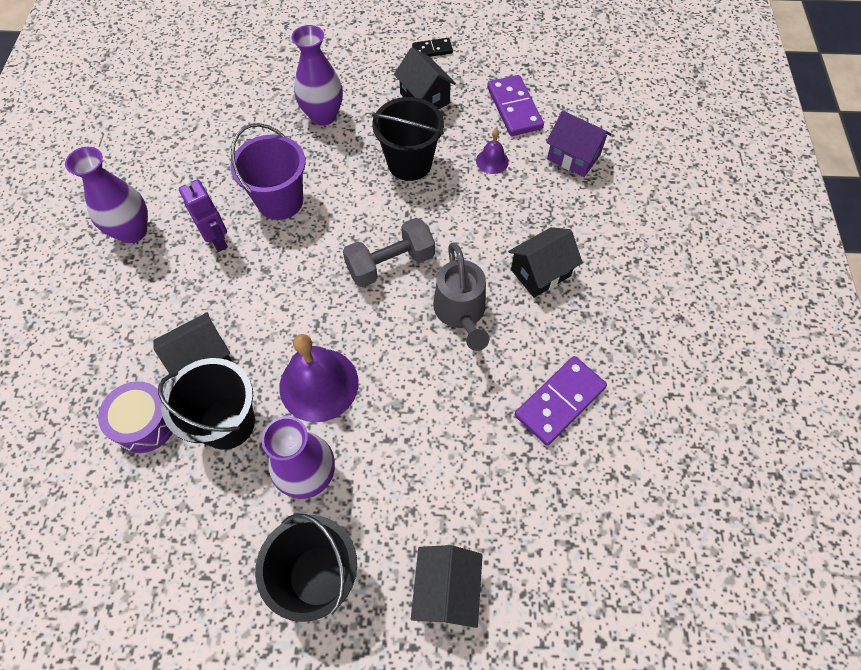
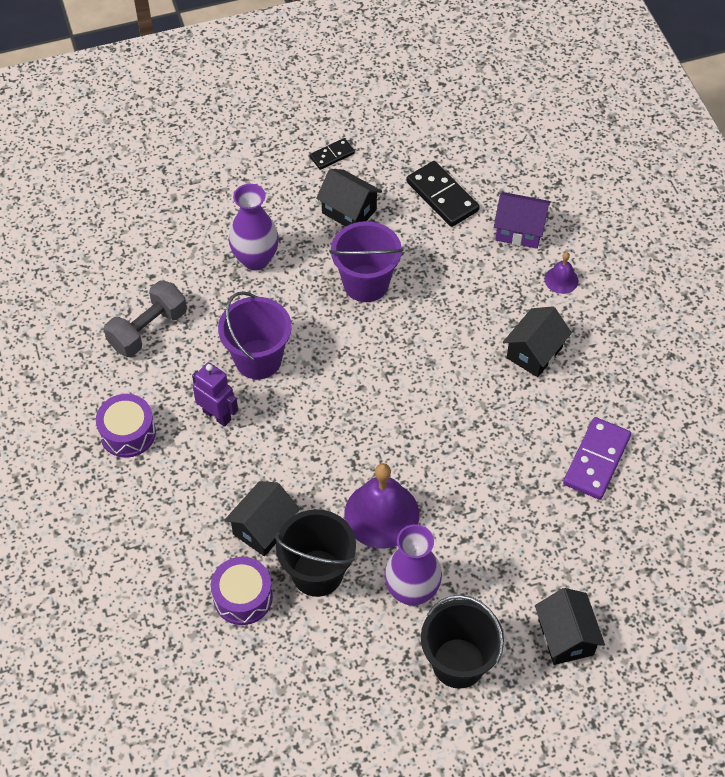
camera: 20 degrees left, 5 degrees down
(132, 231) = (128, 433): purple vase -> purple drum
(390, 264) = (394, 387): grey dumbbell -> grey dumbbell (148, 330)
(409, 163) = (366, 283): black bucket -> purple bucket
(461, 313) = (479, 411): grey watering can -> none
(492, 161) = (444, 257): purple bell -> purple bell (561, 280)
(514, 108) = (442, 196): purple domino -> black domino

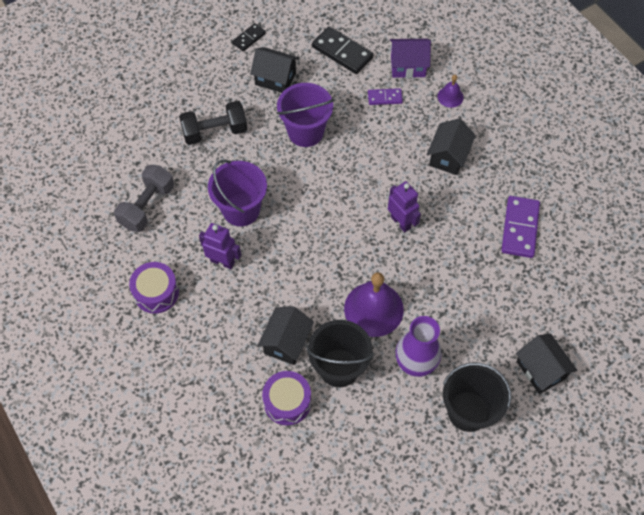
camera: 15 degrees left, 5 degrees up
(255, 259) = (215, 132): purple vase -> black dumbbell
(449, 418) = (401, 222): none -> purple robot
(478, 263) = (385, 98): none -> purple domino

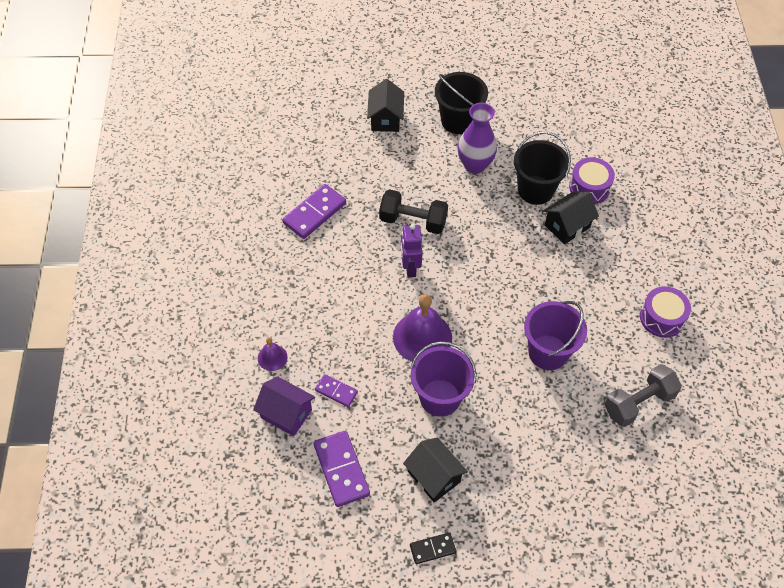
camera: 150 degrees left, 5 degrees down
(215, 132) = (532, 448): black dumbbell -> black dumbbell (413, 221)
(222, 261) = (589, 314): purple robot -> none
(342, 52) = (341, 470): black domino -> purple domino
(373, 309) = (481, 215): purple bell -> purple bell (422, 337)
(448, 157) = (323, 301): black house -> none

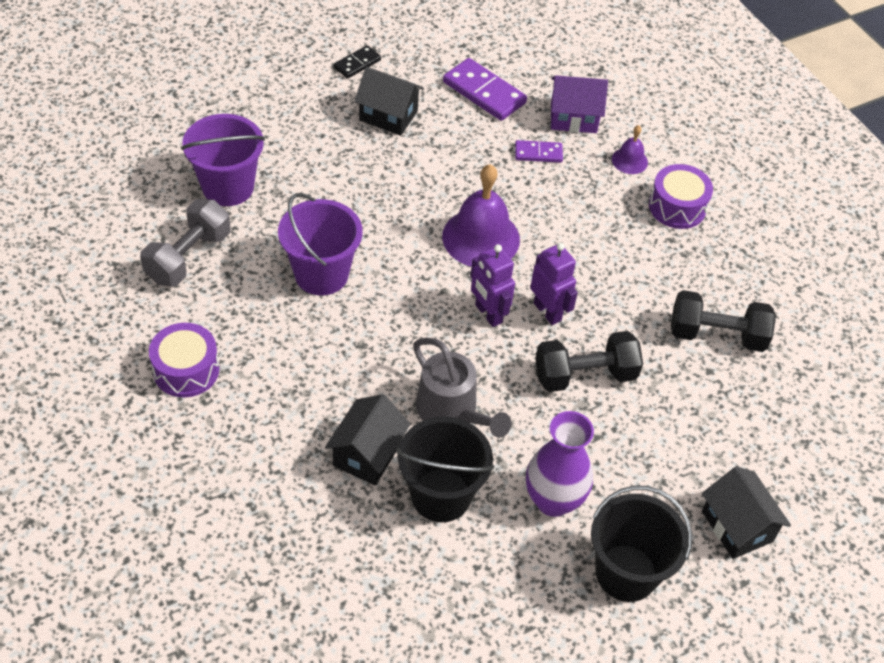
camera: 150 degrees right, 5 degrees down
(314, 213) = (717, 335): purple domino -> black dumbbell
(440, 397) = (423, 185): purple bucket -> purple bucket (228, 187)
(449, 281) = (488, 314): none -> purple robot
(505, 230) = (452, 412): none -> grey watering can
(589, 187) = (360, 535): purple drum -> purple drum (677, 207)

